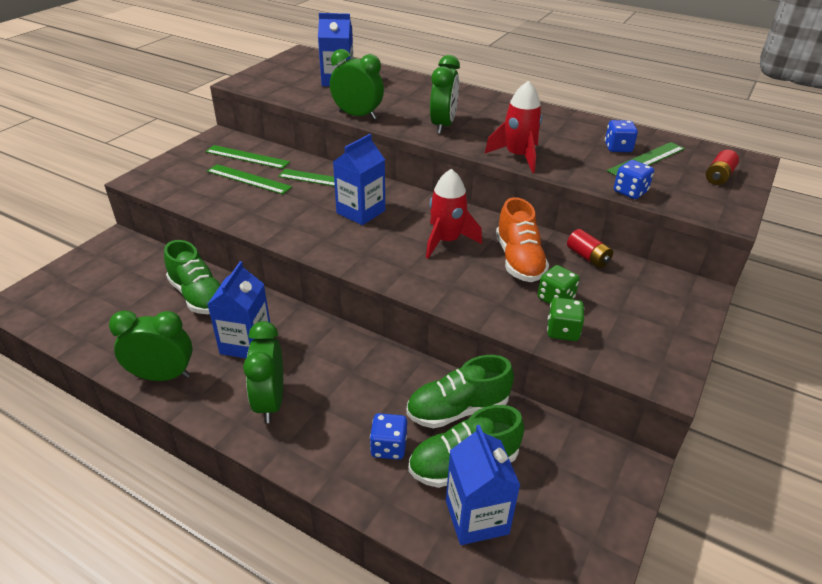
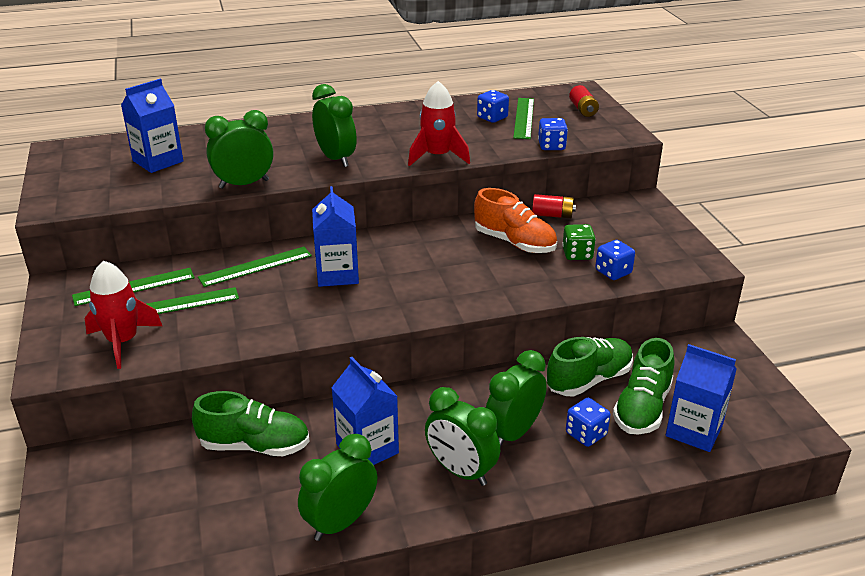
camera: 45 degrees left, 5 degrees down
(342, 404) = (513, 433): none -> green clock
(446, 241) = (443, 258): red rocket -> red rocket (123, 342)
(457, 410) = (589, 380): green shoe -> green shoe turned 150 degrees counterclockwise
(562, 331) = (613, 272): green dice -> blue dice

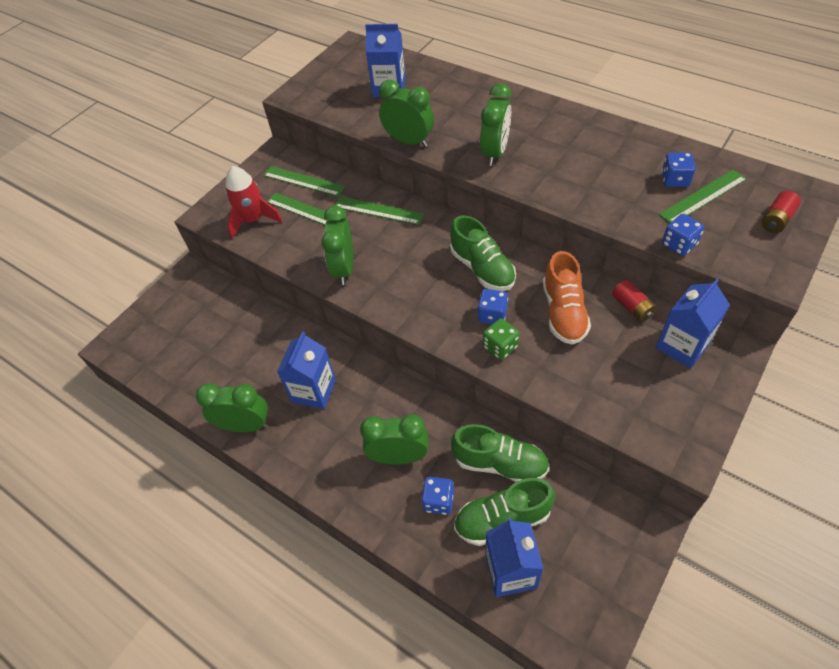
camera: 55 degrees right, 20 degrees up
(255, 446) = (269, 337): green shoe -> green shoe (482, 269)
(337, 274) = (413, 252): blue carton -> blue carton (682, 346)
(437, 156) = (568, 196): red rocket -> none
(461, 471) = (337, 453): green clock -> green clock (344, 269)
(577, 254) = (595, 360): green dice -> green dice (500, 347)
(613, 272) = (598, 399): blue dice -> blue dice (492, 315)

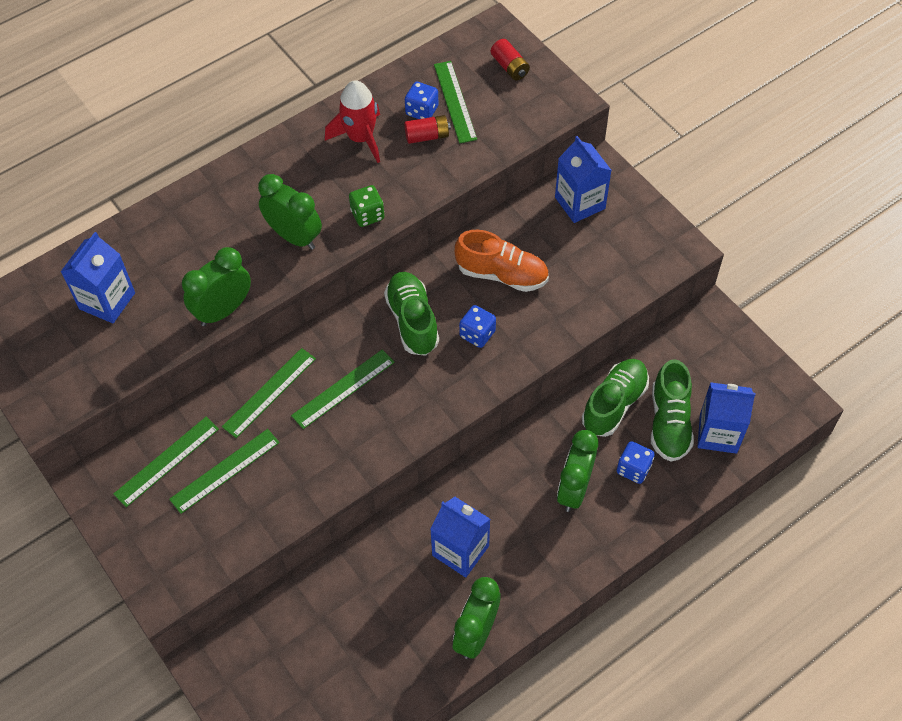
camera: 75 degrees left, 5 degrees up
(253, 220) = (205, 536): red rocket -> red rocket (360, 138)
(344, 269) = (343, 453): green clock -> none
(400, 249) = (343, 388): none -> green ruler
(482, 269) = (412, 321): green shoe -> green shoe turned 90 degrees counterclockwise
(500, 347) = (519, 341): green dice -> green dice (367, 215)
(632, 307) = (521, 219): red battery -> red battery (427, 136)
(679, 244) = (503, 146): blue dice -> none

